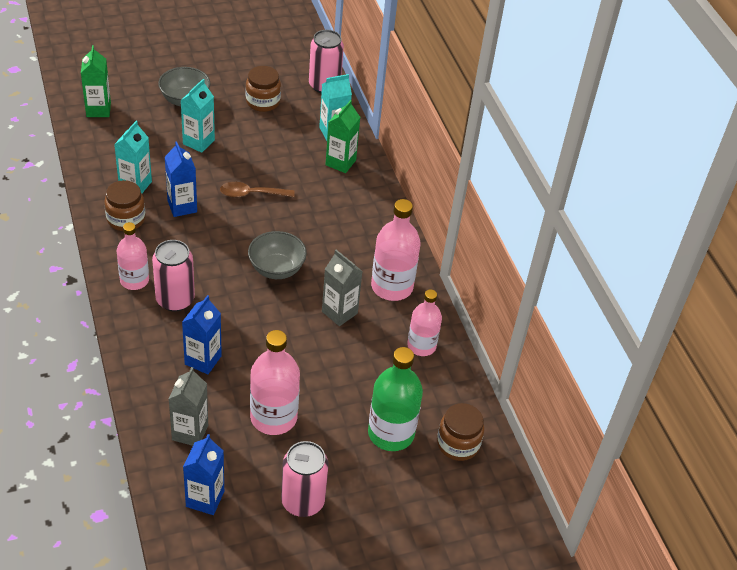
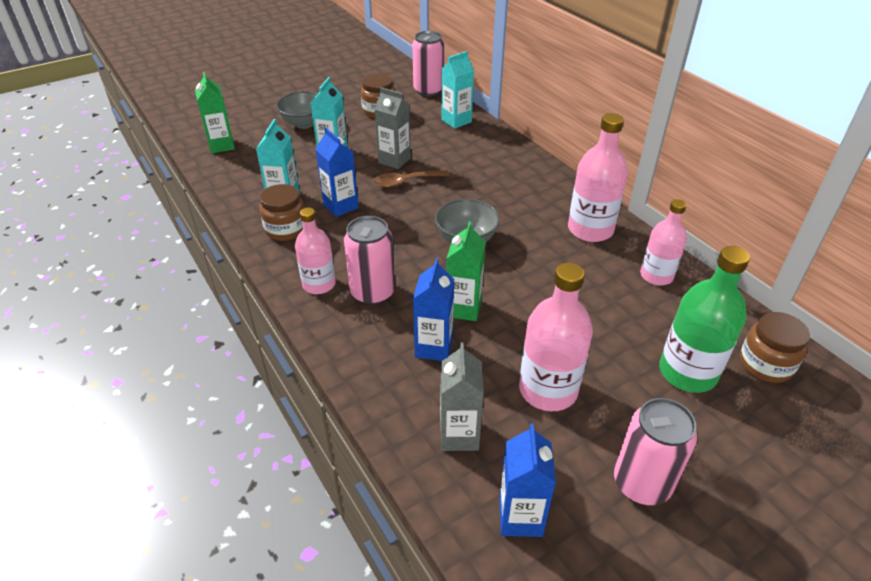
camera: 10 degrees left, 5 degrees down
(339, 312) = (554, 264): grey carton -> grey carton (394, 160)
(340, 162) = (476, 141): green carton -> green carton (463, 308)

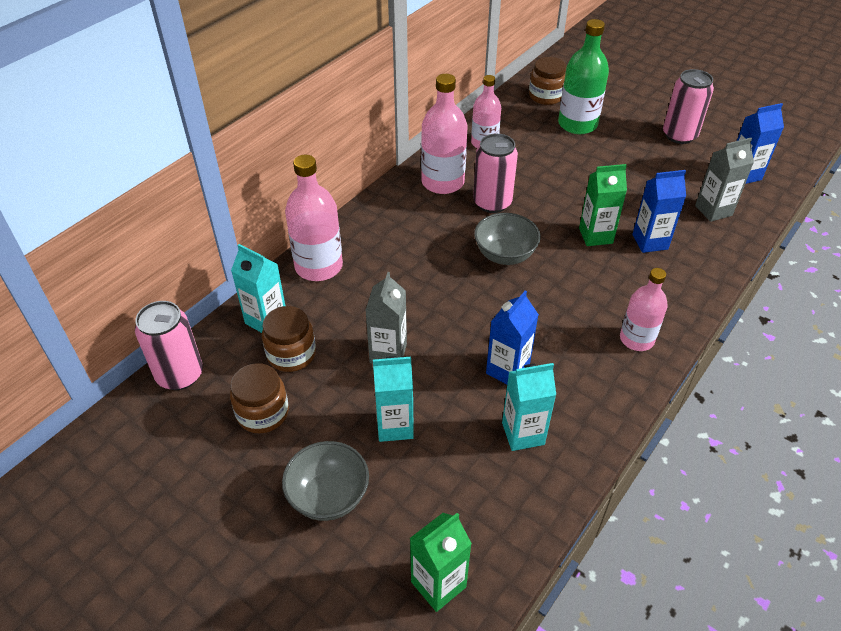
camera: 110 degrees left, 5 degrees up
(286, 229) = (577, 403): brown jar -> brown jar (291, 354)
(372, 293) = (619, 297): pink can -> pink can (492, 203)
(405, 182) = (430, 328): brown spoon -> none
(548, 390) = (642, 179): pink bottle -> pink bottle (318, 266)

